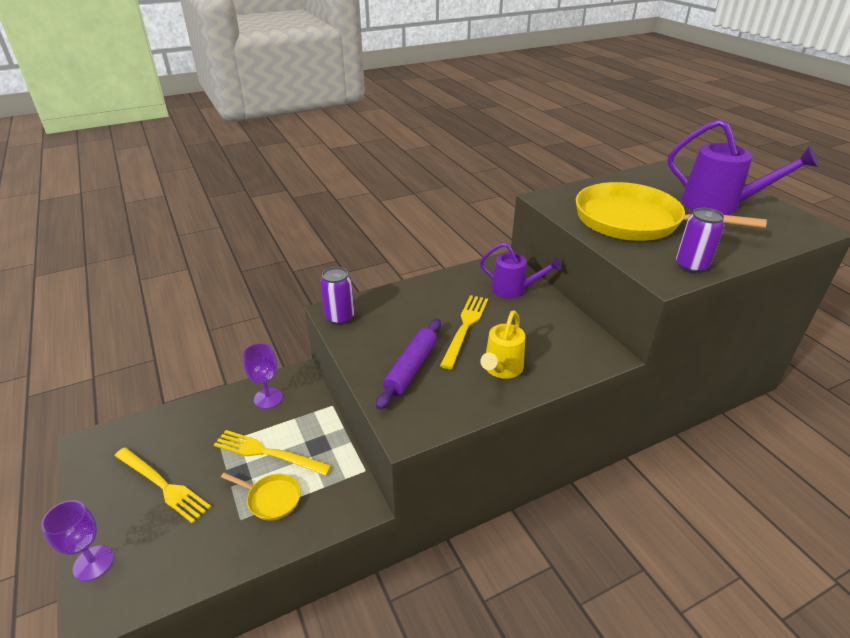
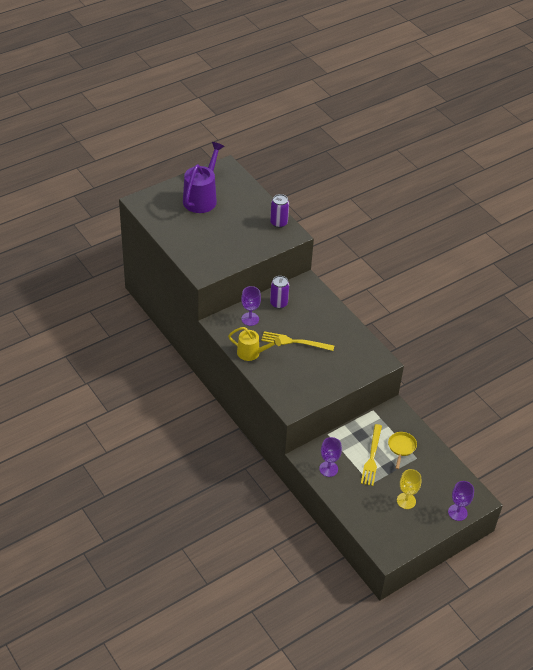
camera: 100 degrees left, 10 degrees up
(163, 485) = (406, 501): yellow fork -> yellow goblet
(339, 317) = (296, 404): purple can -> purple can (278, 303)
(411, 368) = (336, 364): purple rolling pin -> none
(501, 369) = (329, 326): yellow watering can -> yellow watering can (252, 353)
(514, 290) = (250, 319): purple watering can -> purple goblet
(634, 221) = (230, 237): yellow pan -> none

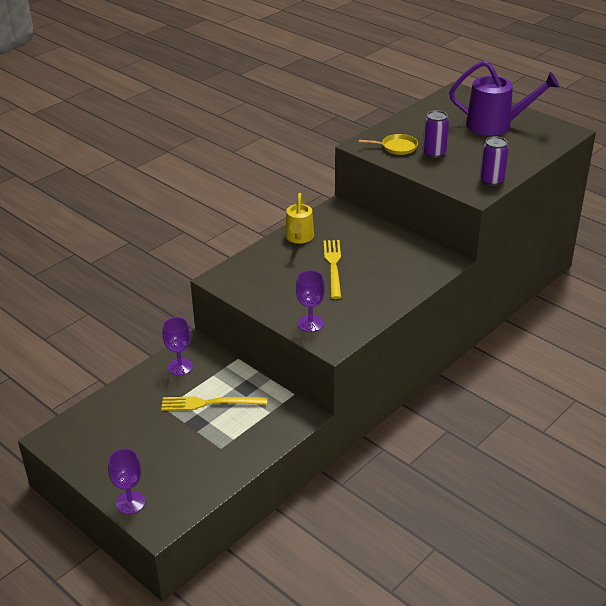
camera: 80 degrees right, 10 degrees down
(250, 319) = (356, 228): purple goblet -> purple goblet (310, 323)
(278, 303) = (395, 245): purple can -> purple can (434, 153)
(401, 447) = (235, 430): yellow pan -> yellow pan (397, 147)
(406, 501) = (141, 445): yellow goblet -> none

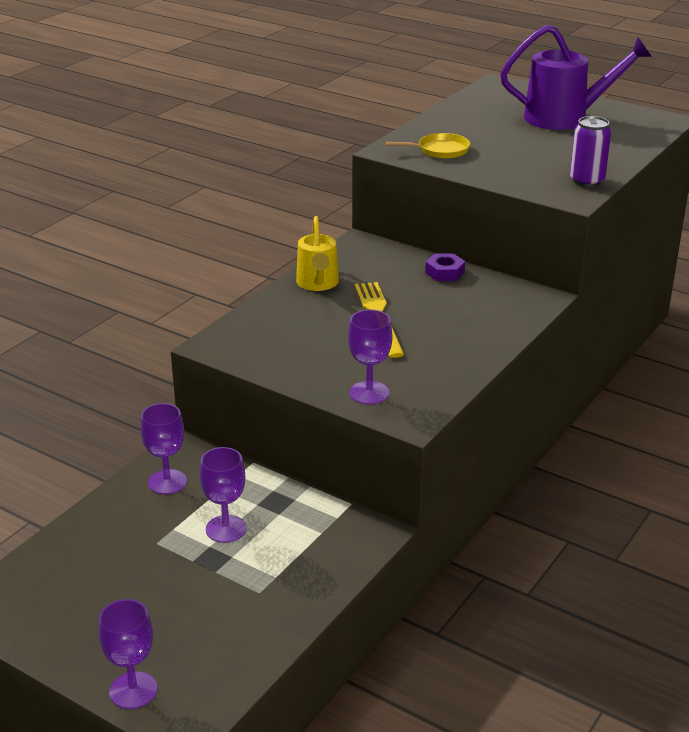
camera: 10 degrees left, 5 degrees down
(210, 403) = (226, 529): yellow fork -> purple goblet
(388, 236) = (444, 272): none -> purple nut
(434, 153) = (494, 154): purple can -> none

